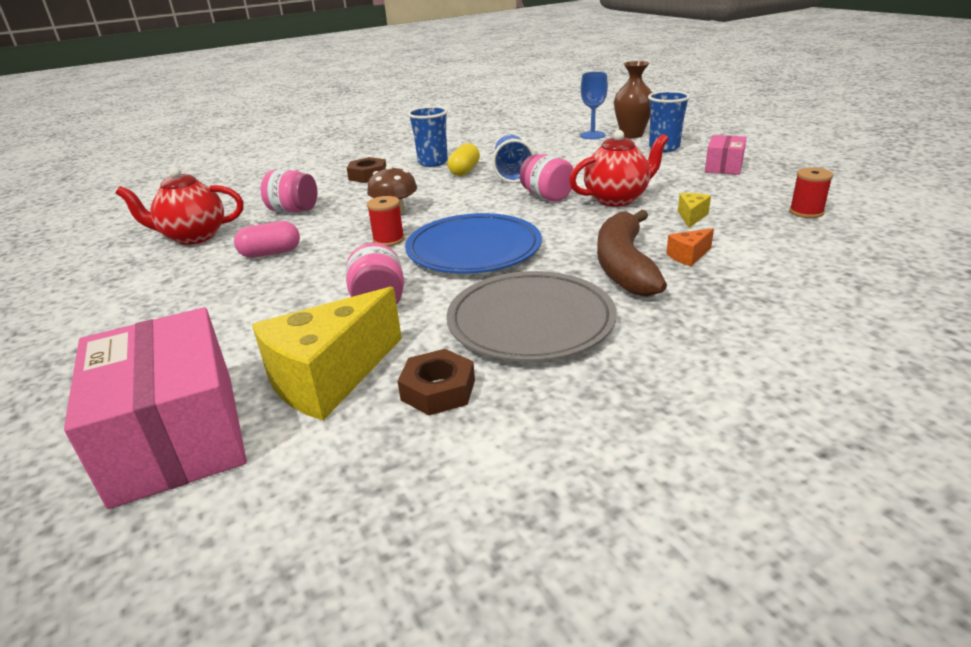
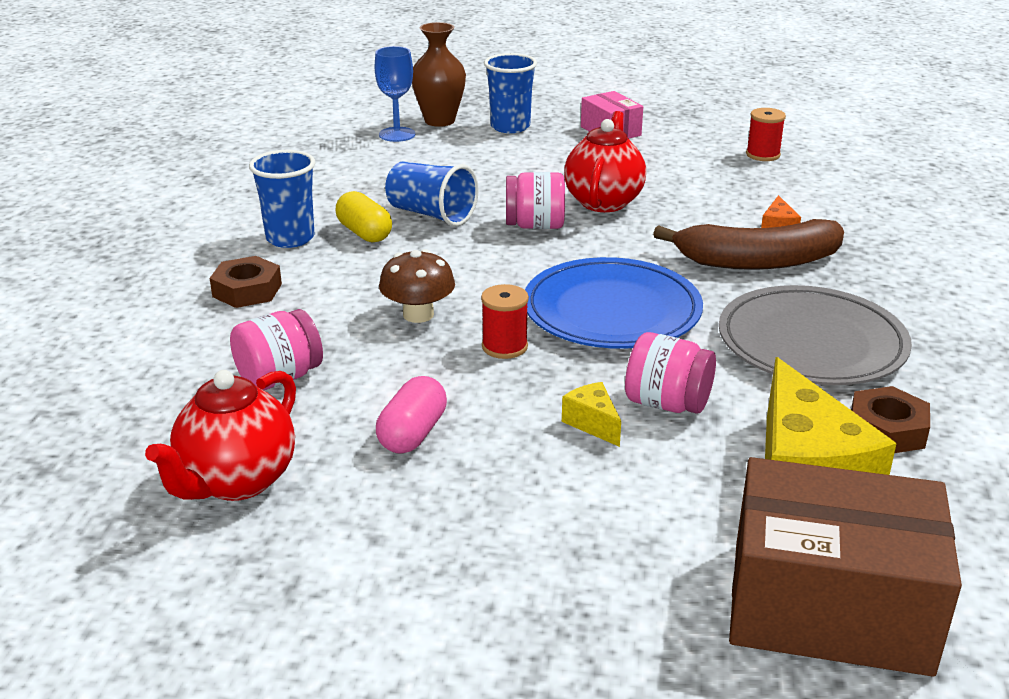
camera: 55 degrees left, 0 degrees up
(176, 436) = (829, 606): pink box -> brown box
(624, 265) = (757, 261): brown banana -> brown banana turned 45 degrees counterclockwise
(691, 217) = (700, 193): yellow cheese -> yellow cheese (592, 424)

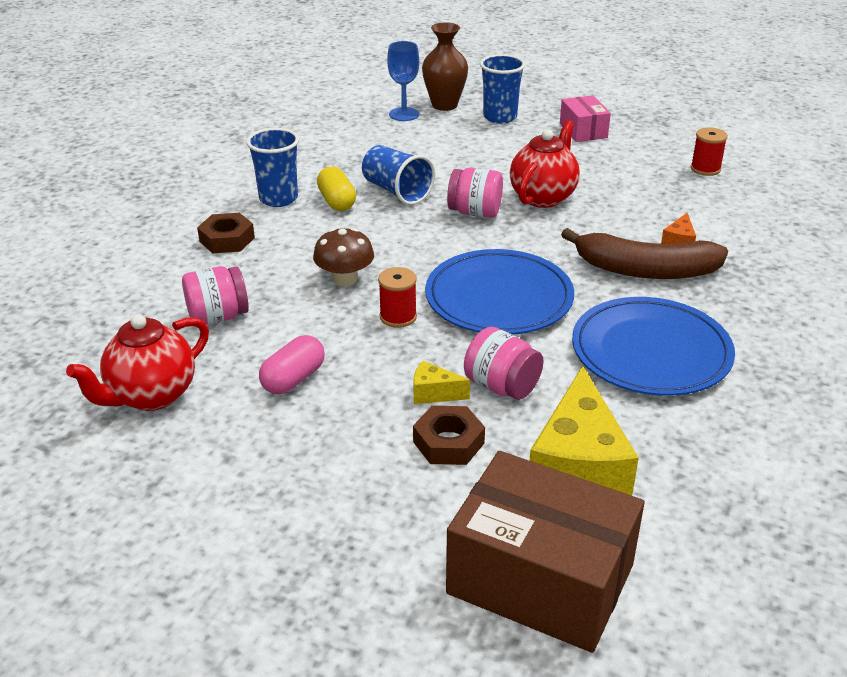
camera: 15 degrees right, 5 degrees up
(592, 424) = (434, 394): yellow cheese -> yellow cheese turned 60 degrees counterclockwise
(811, 343) = (651, 352): grey plate -> blue plate
(886, 430) = (672, 439): brown nut -> brown nut (448, 442)

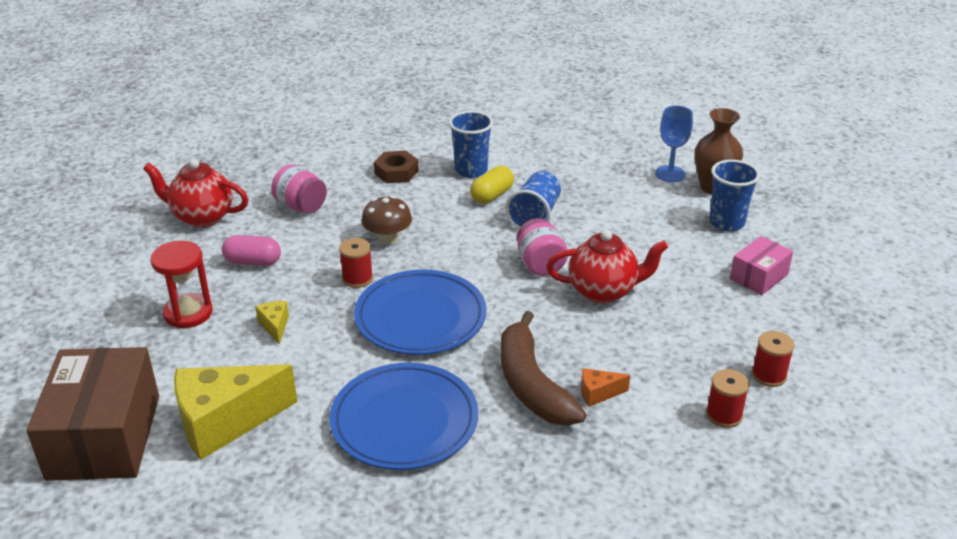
camera: 60 degrees right, 0 degrees up
(349, 454) = (188, 313): none -> red hourglass
(448, 442) = (224, 351): brown nut -> none
(501, 386) = (304, 355): pink jar -> none
(740, 201) = (724, 415): none -> red spool

